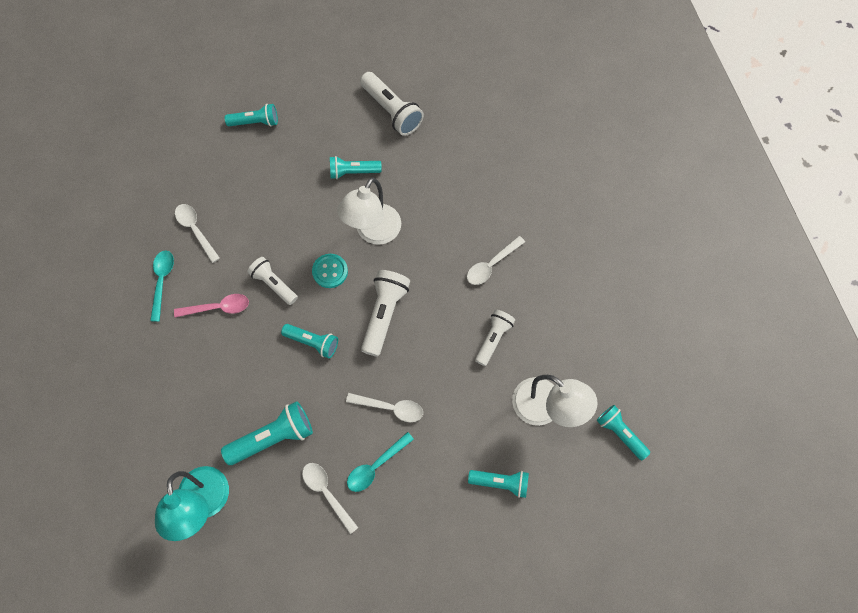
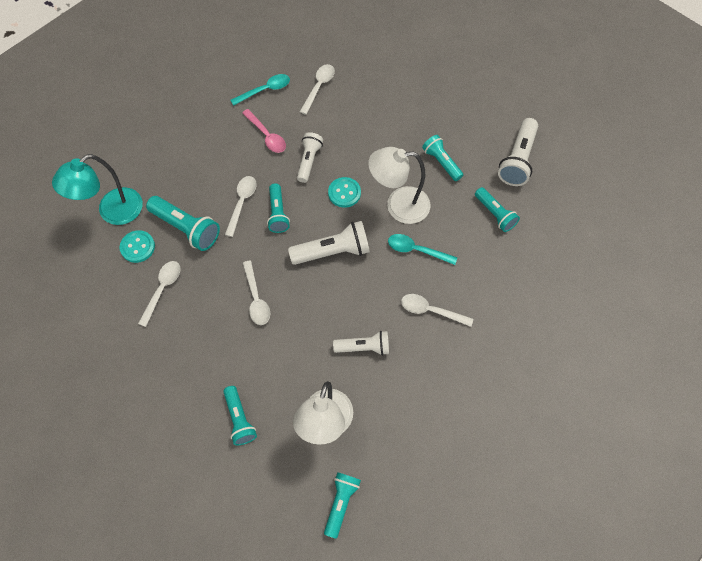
camera: 60 degrees right, 5 degrees down
(255, 122) = (435, 74): turquoise flashlight -> turquoise flashlight (495, 214)
(263, 496) = (137, 247): none -> turquoise button
(279, 370) = (242, 203): none -> white spoon
(376, 466) = (202, 313): turquoise spoon -> turquoise spoon (416, 250)

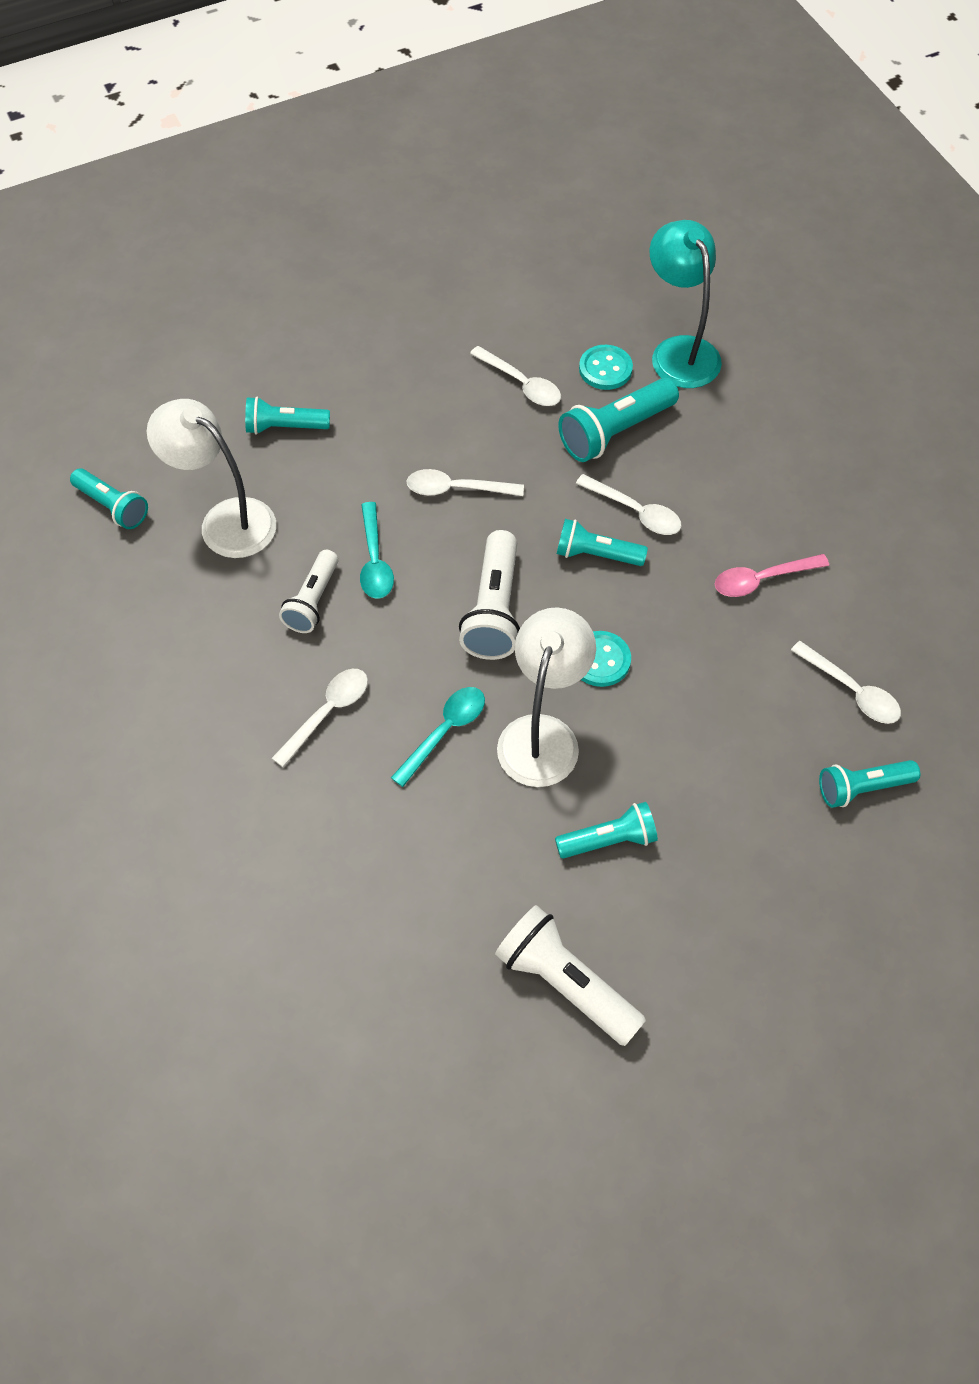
camera: 110 degrees right, 5 degrees down
(265, 90) = (868, 603): turquoise spoon -> turquoise spoon (375, 560)
(309, 161) = (686, 627): white flashlight -> none
(495, 214) = (463, 888): turquoise flashlight -> turquoise flashlight (862, 788)

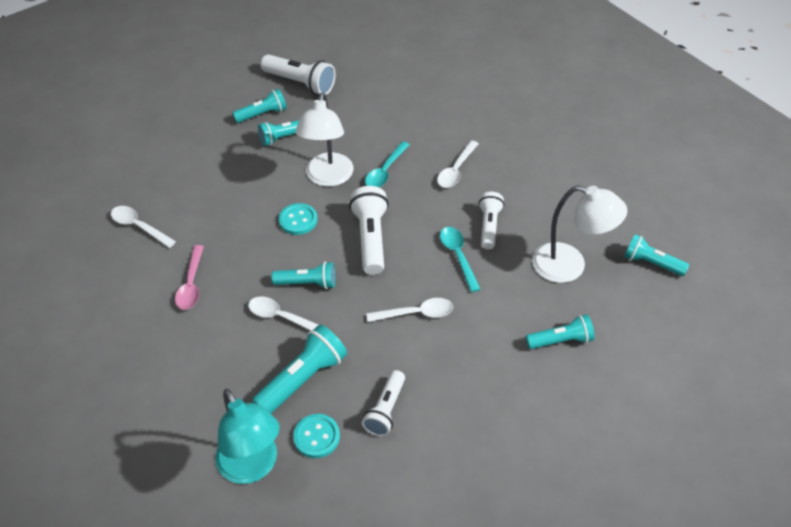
camera: 170 degrees right, 10 degrees down
(521, 384) = (385, 410): white spoon -> white flashlight
(762, 579) = (191, 284): pink spoon -> pink spoon turned 120 degrees clockwise
(862, 788) = (141, 179): turquoise flashlight -> turquoise flashlight (262, 114)

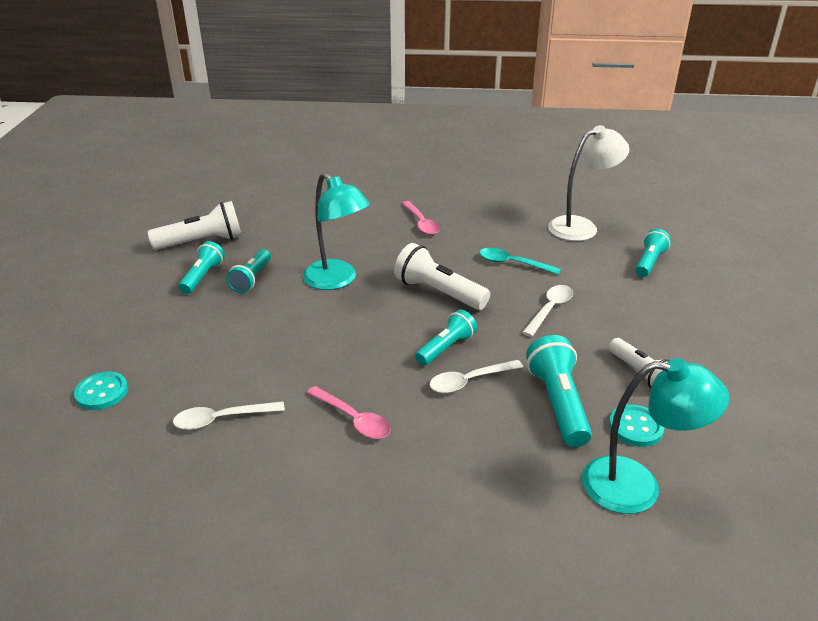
camera: 50 degrees left, 15 degrees down
(298, 220) = (363, 318): turquoise button -> turquoise button (102, 392)
(328, 178) = (337, 280): white lamp -> turquoise lamp
(385, 171) = (373, 251): turquoise spoon -> none
(456, 170) = (421, 223): white spoon -> pink spoon
(489, 226) = (499, 237): white flashlight -> none
(651, 263) = (615, 199): turquoise flashlight -> none

